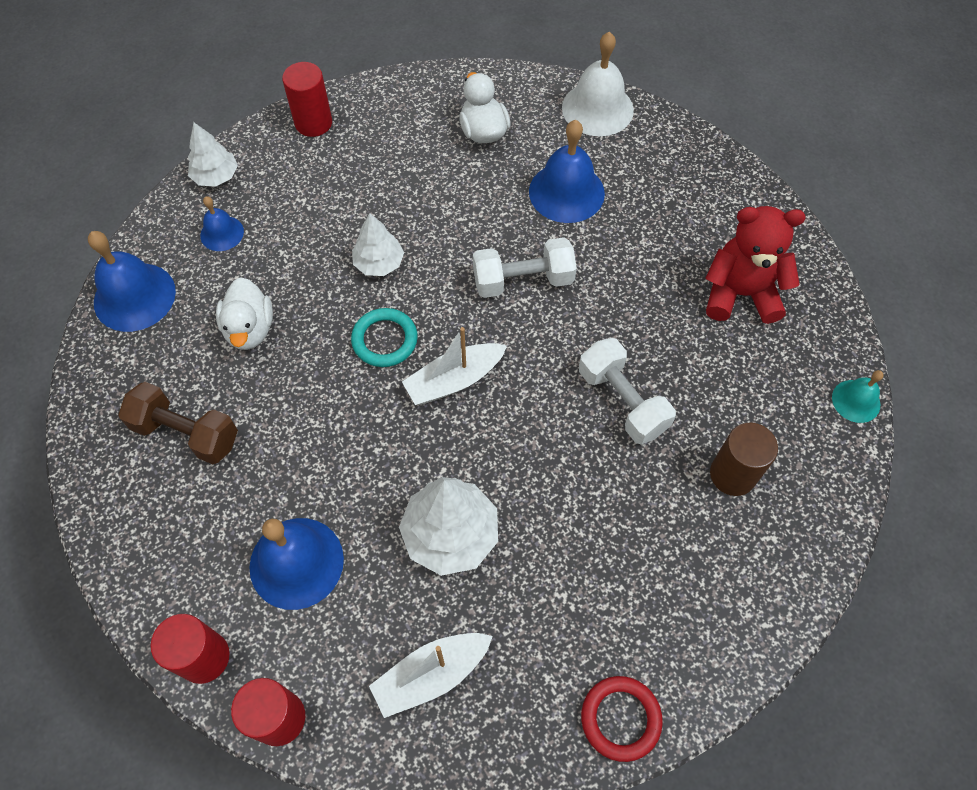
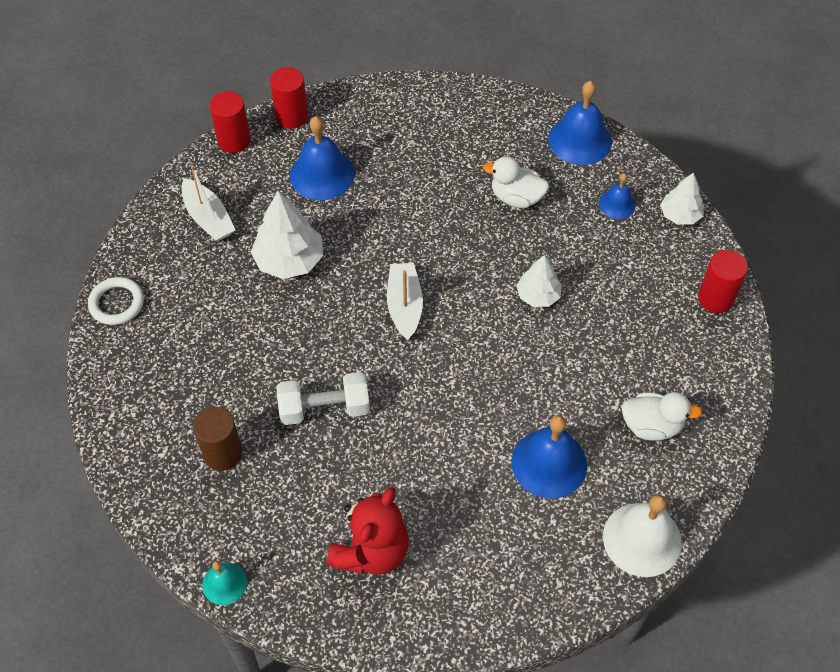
camera: 115 degrees right, 5 degrees down
(186, 433) = (449, 143): brown dumbbell -> none
(385, 340) = (463, 275): turquoise ring -> none
(431, 675) = (208, 218): white boat -> white boat turned 150 degrees clockwise
(523, 280) = (471, 388): white dumbbell -> none
(620, 718) = (117, 303): red ring -> white ring

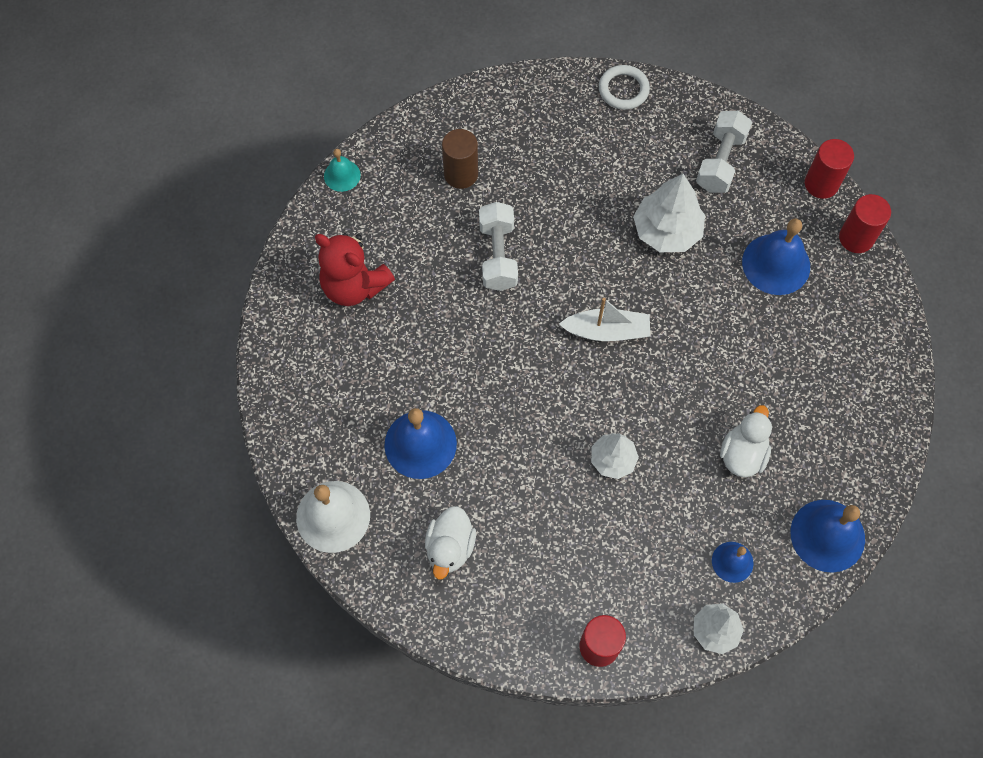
camera: 95 degrees right, 10 degrees up
(208, 218) = (720, 161): white boat -> white dumbbell

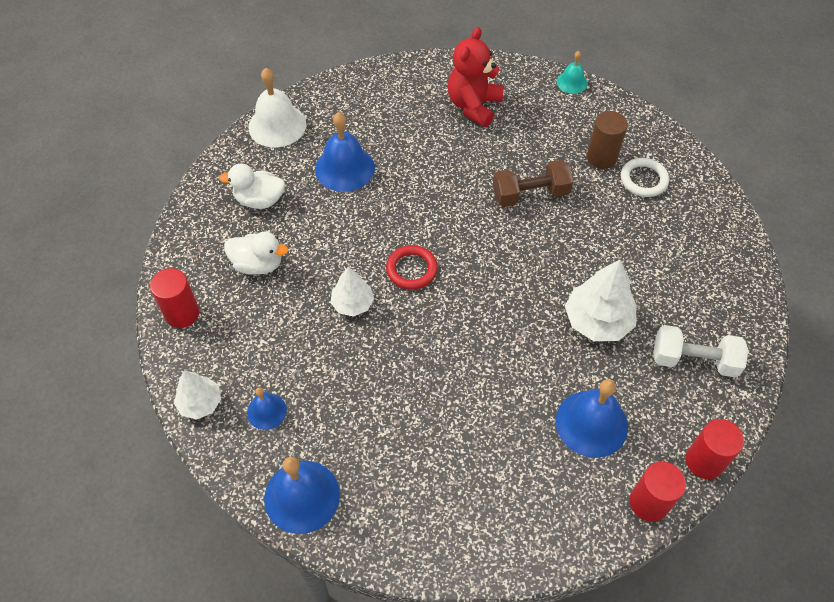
camera: 80 degrees right, 10 degrees down
(498, 255) = (530, 194): white dumbbell -> brown dumbbell
(578, 393) = (411, 269): none -> red ring
(607, 331) = (477, 284): white boat -> none
(623, 90) = (742, 267): white ring -> white ring (643, 180)
(742, 454) = (375, 410): white duck -> white duck (258, 264)

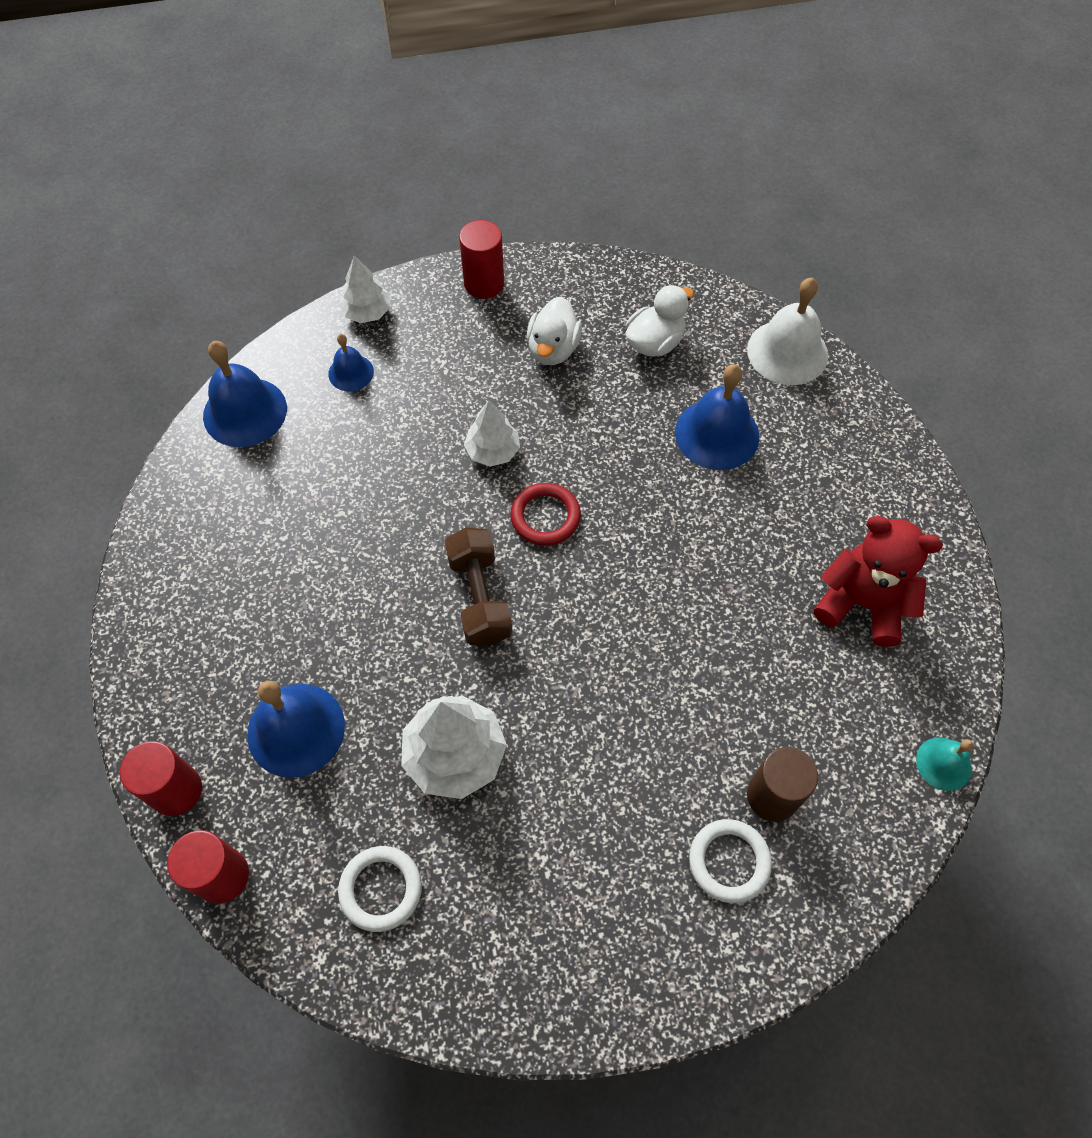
camera: 90 degrees right, 5 degrees up
(259, 200) = (654, 342): white duck -> white duck turned 45 degrees clockwise
(530, 194) = (685, 677): brown dumbbell -> brown dumbbell (479, 597)
(694, 360) = (381, 889): white dumbbell -> white ring

